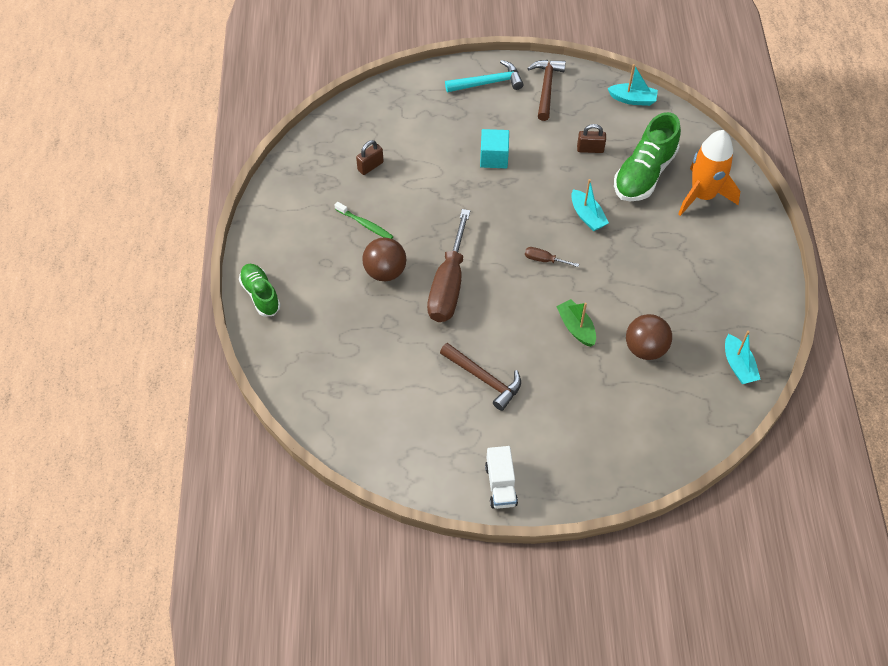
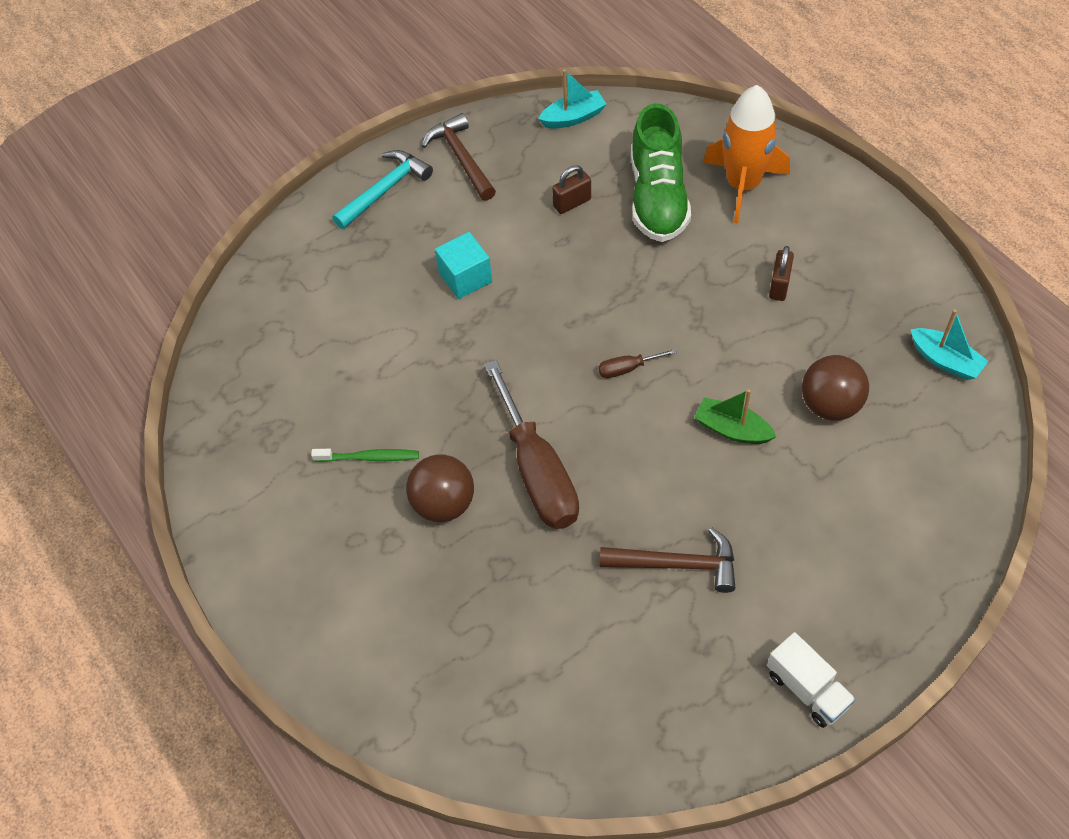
camera: 30 degrees left, 0 degrees up
(260, 295) = (300, 639): green shoe -> none
(370, 166) = (316, 378): brown padlock -> brown padlock (779, 285)
(587, 216) = (634, 285): turquoise boat -> none

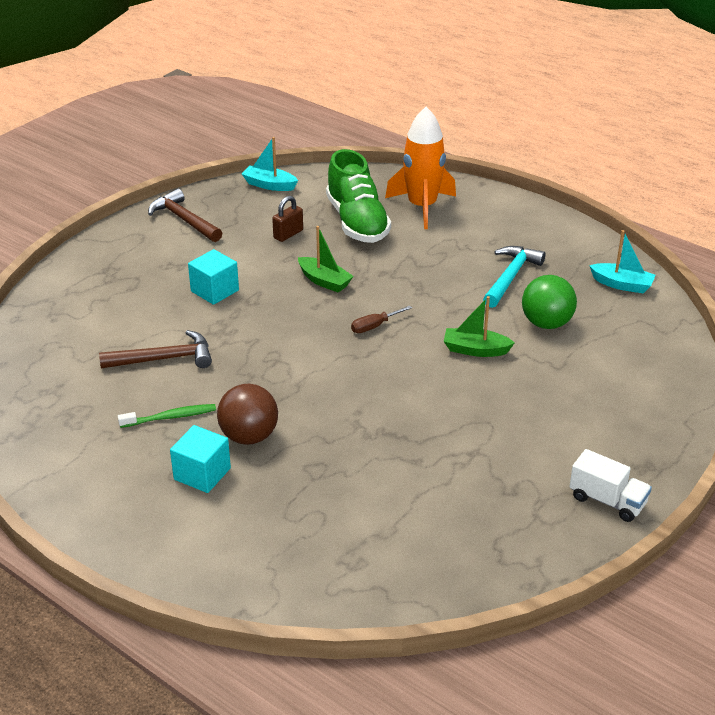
camera: 20 degrees left, 20 degrees down
(381, 545) = (202, 474): none -> turquoise cube
(385, 190) = (124, 247): turquoise hammer -> turquoise hammer (510, 277)
(537, 471) = (324, 402): brown screwdriver -> none
(573, 117) = (269, 185): turquoise boat -> turquoise boat turned 120 degrees counterclockwise
(592, 286) = (324, 281): none -> green boat
(677, 565) = (466, 441): brown hammer -> brown hammer (164, 359)
(779, 285) = (475, 260): brown padlock -> none
(830, 405) = (546, 323): brown ball -> green ball

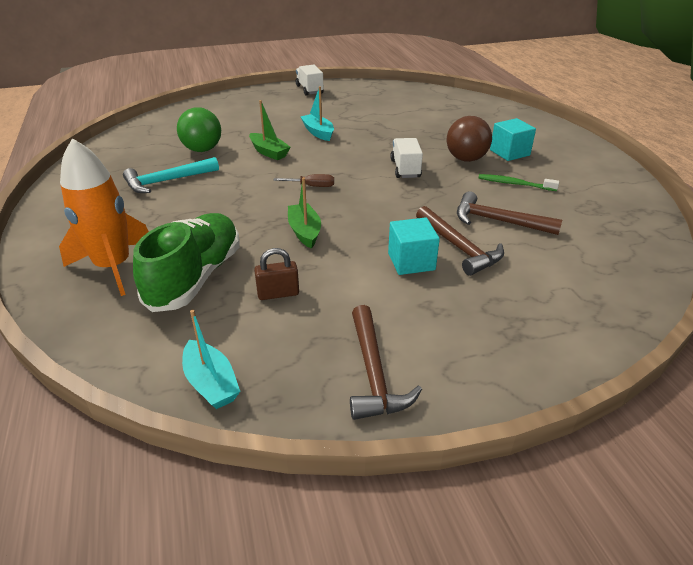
camera: 145 degrees left, 0 degrees up
(184, 317) = (459, 247): none -> brown hammer
(305, 389) = (405, 169): none -> white truck
(622, 284) = (114, 151): turquoise boat -> turquoise boat (318, 132)

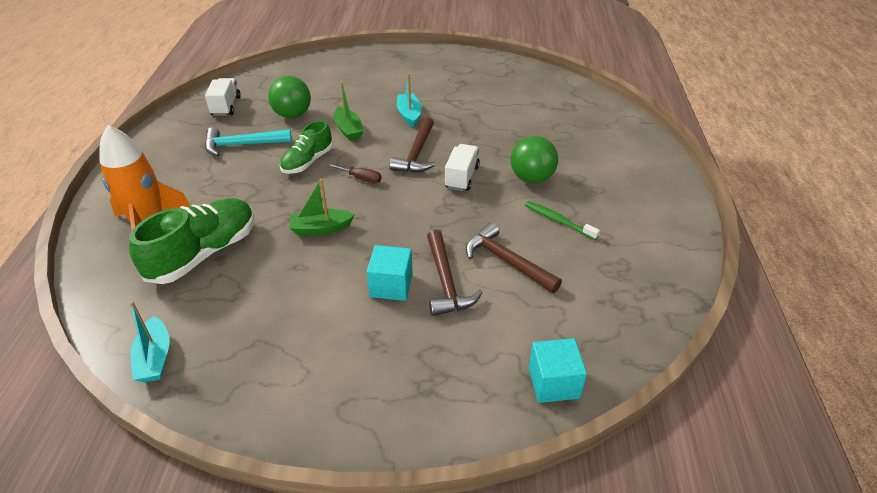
camera: 20 degrees right, 5 degrees up
(247, 183) = (307, 162): none -> green shoe
(278, 294) = (257, 288): brown padlock -> none
(304, 232) = (321, 228): green boat -> green boat turned 105 degrees counterclockwise
(309, 90) = (437, 58): white truck -> white truck (226, 106)
(373, 373) = (280, 388): brown hammer -> brown hammer (416, 154)
(466, 159) = (531, 178): brown ball -> green ball
(509, 152) = (584, 180): turquoise cube -> turquoise cube (553, 383)

